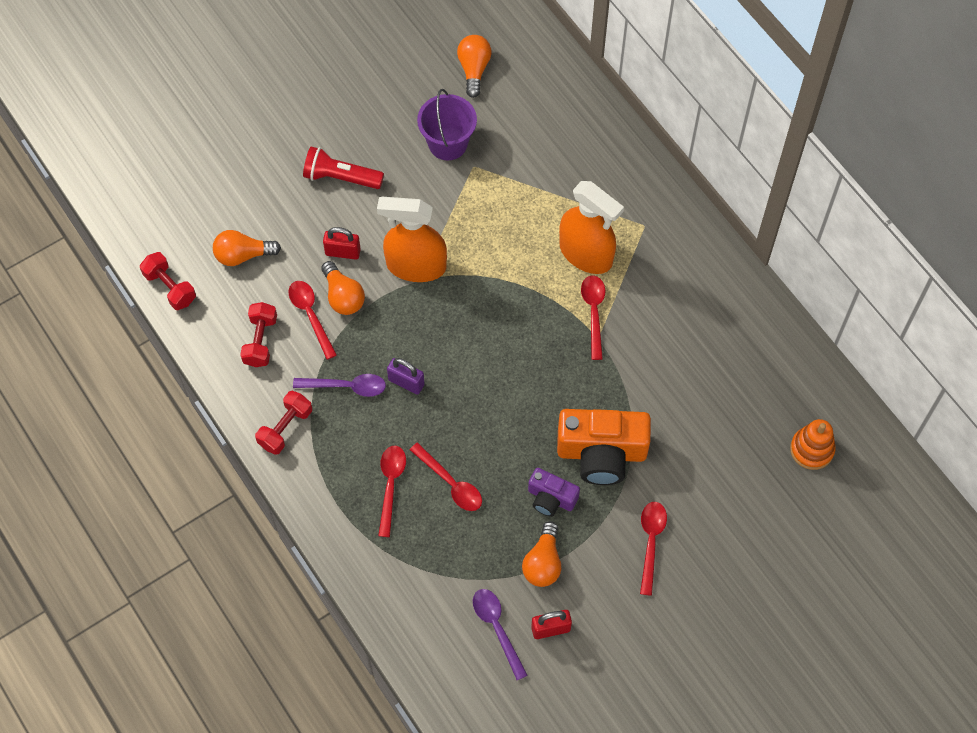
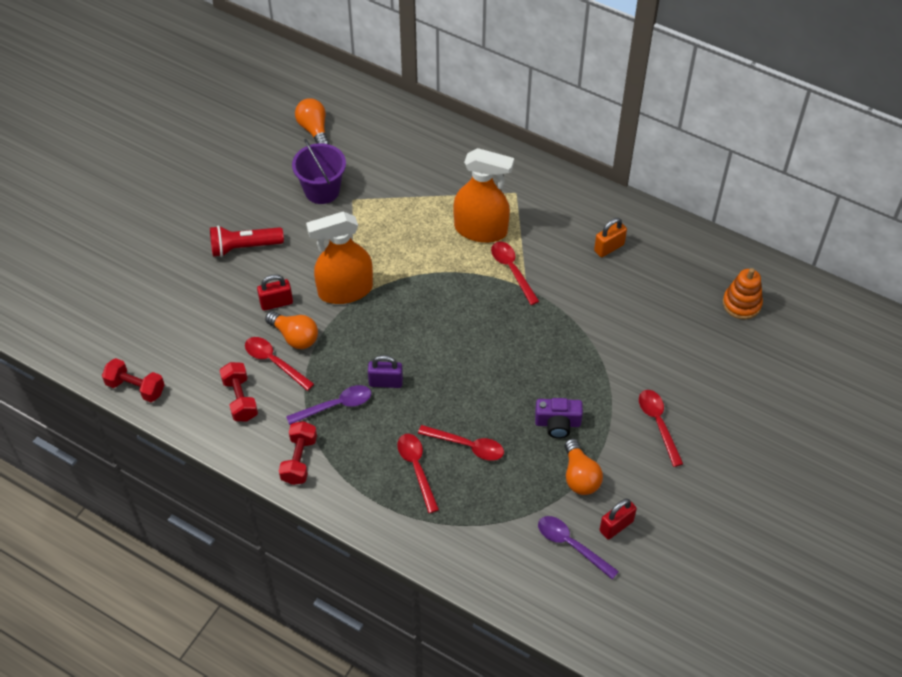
camera: 25 degrees left, 10 degrees down
(243, 255) = (189, 337): orange light bulb -> none
(601, 453) = (579, 372): orange camera -> none
(707, 328) = (609, 248): none -> orange padlock

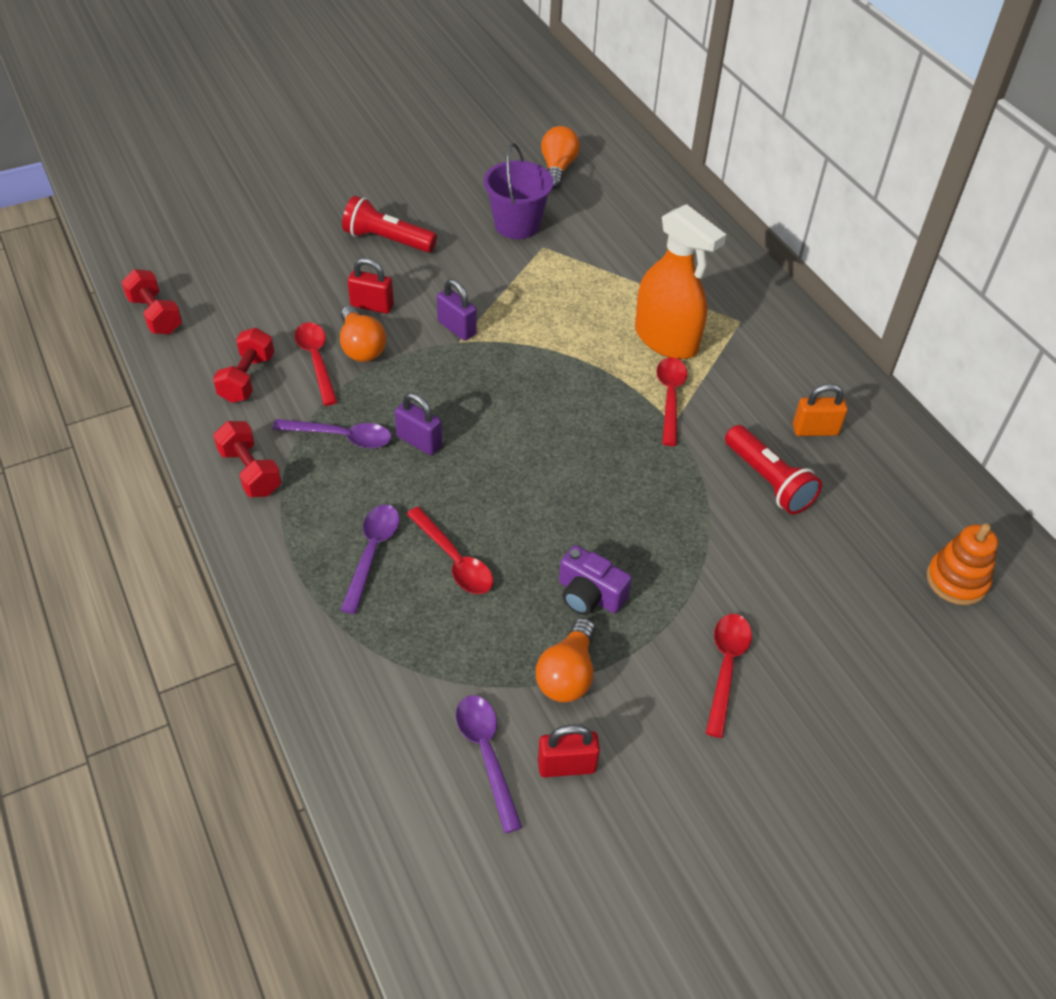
camera: 30 degrees right, 5 degrees down
(299, 460) = (250, 472): red dumbbell -> red dumbbell turned 75 degrees counterclockwise
(345, 290) = (457, 328): orange spray bottle -> purple padlock
(417, 469) = (372, 553): red spoon -> purple spoon
(605, 296) = (768, 481): none -> red flashlight

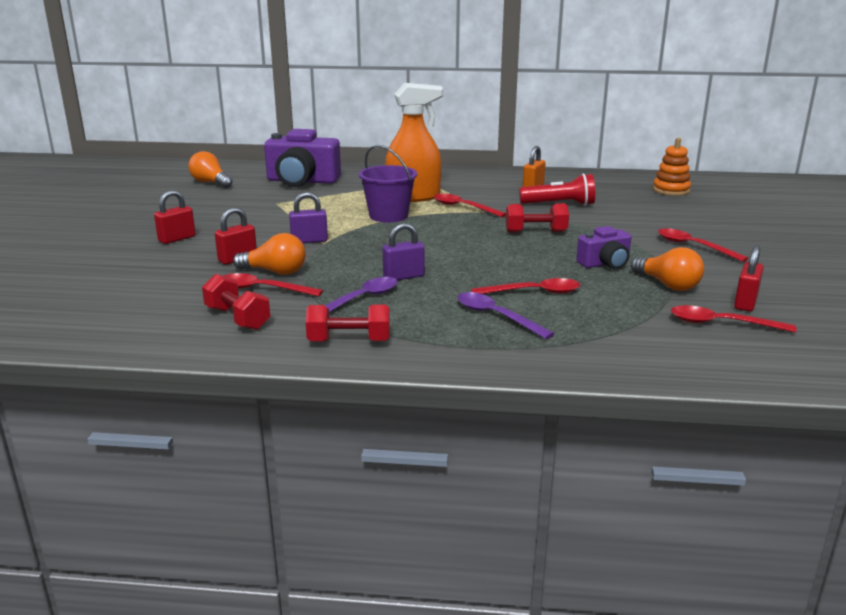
camera: 55 degrees left, 25 degrees down
(155, 315) = (85, 339): red dumbbell -> red dumbbell (536, 232)
(387, 240) = (177, 239): red flashlight -> red padlock
(486, 754) = (721, 324): purple spoon -> red spoon
(517, 225) = (241, 203): purple bucket -> purple bucket (388, 216)
(631, 228) = (302, 181): none -> purple camera

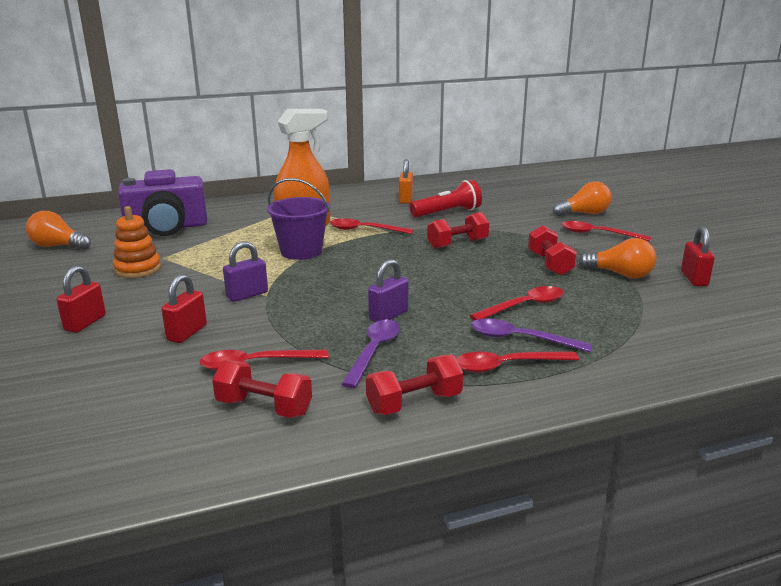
camera: 25 degrees left, 0 degrees up
(275, 272) = (247, 339): orange light bulb -> orange light bulb (584, 213)
(605, 263) = (549, 264): purple camera -> red dumbbell
(671, 190) = (521, 185): orange stacking toy -> orange stacking toy (138, 269)
(721, 324) = (700, 302): red spoon -> red spoon (507, 366)

